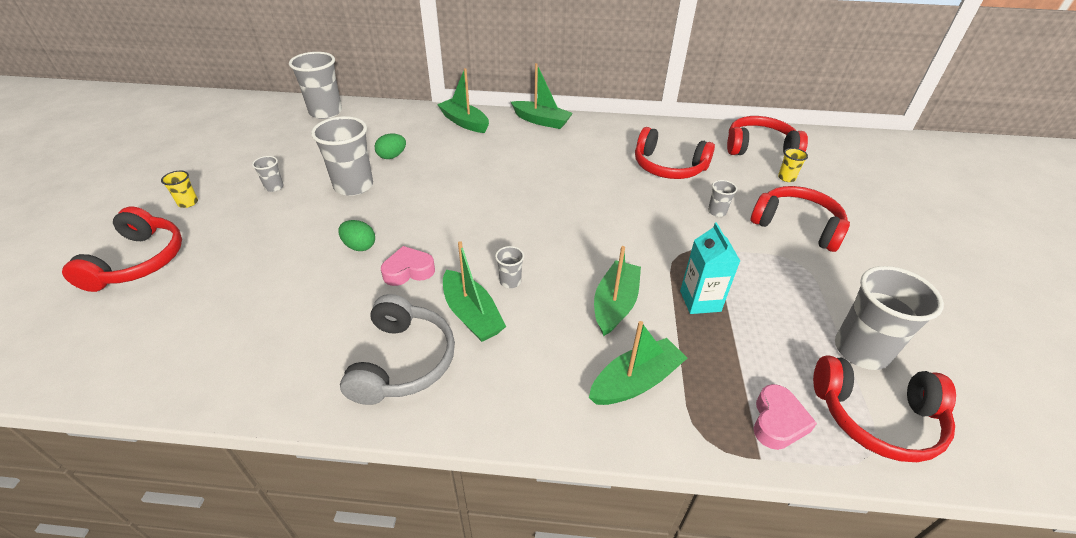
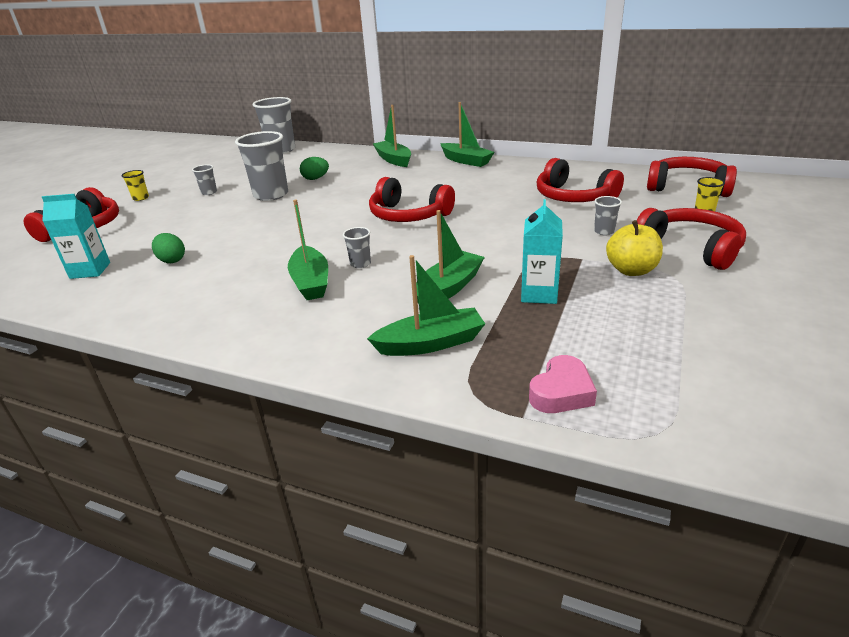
camera: 20 degrees right, 10 degrees down
(191, 331) = (90, 270): none -> turquoise carton
(359, 246) = (249, 231): green egg -> green egg (172, 260)
(403, 361) = (232, 305): grey headphones -> none
(408, 271) = (277, 250): pink heart -> none
(762, 260) = (631, 270): none -> yellow apple
(861, 350) = (702, 350): grey cup -> none
(876, 417) = (684, 405): red headphones -> red headphones (408, 215)

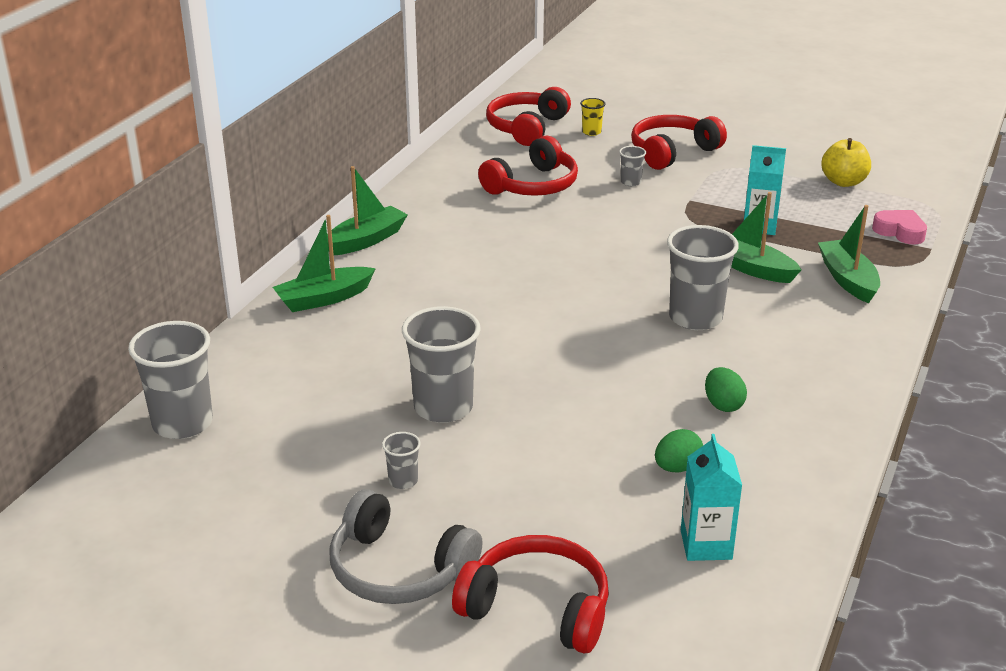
camera: 90 degrees left, 0 degrees up
(141, 198) = (399, 569): yellow cup -> grey headphones
(311, 282) = (739, 348): green boat -> none
(315, 178) = (381, 369): green egg -> green egg (723, 405)
(360, 264) = (695, 318): grey cup -> grey cup, size x2.17
(408, 215) = (560, 287): red headphones -> none
(631, 270) = (715, 182): yellow apple -> yellow apple (843, 182)

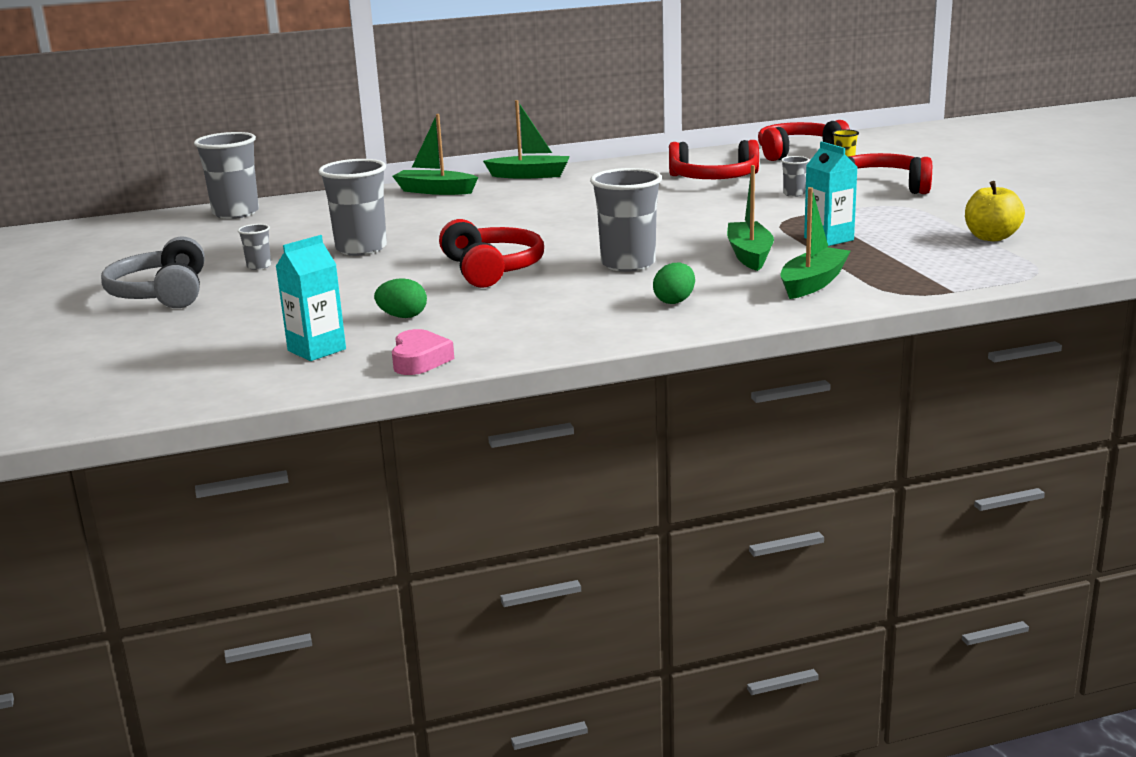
camera: 50 degrees right, 10 degrees down
(537, 608) = (170, 332): red headphones -> red headphones (492, 269)
(723, 405) = (517, 304): green egg -> green egg (674, 301)
(900, 232) = (952, 275): pink heart -> pink heart (419, 360)

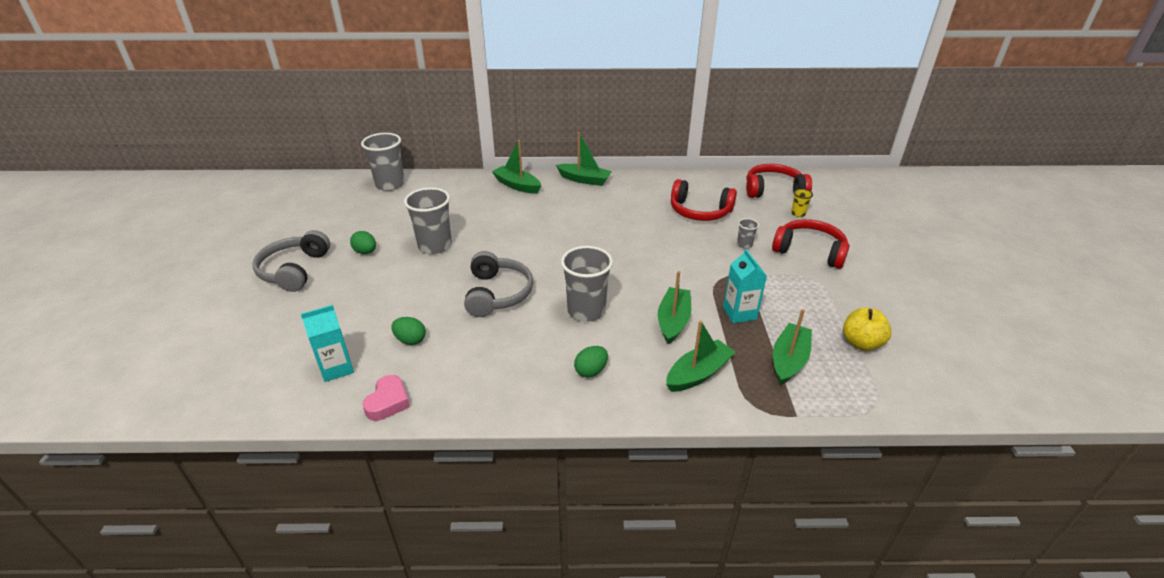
camera: 15 degrees right, 15 degrees up
(259, 266) = (365, 252): grey cup -> green egg
(492, 269) = (497, 293): red headphones -> grey headphones
(915, 259) = (789, 360): none -> green boat

